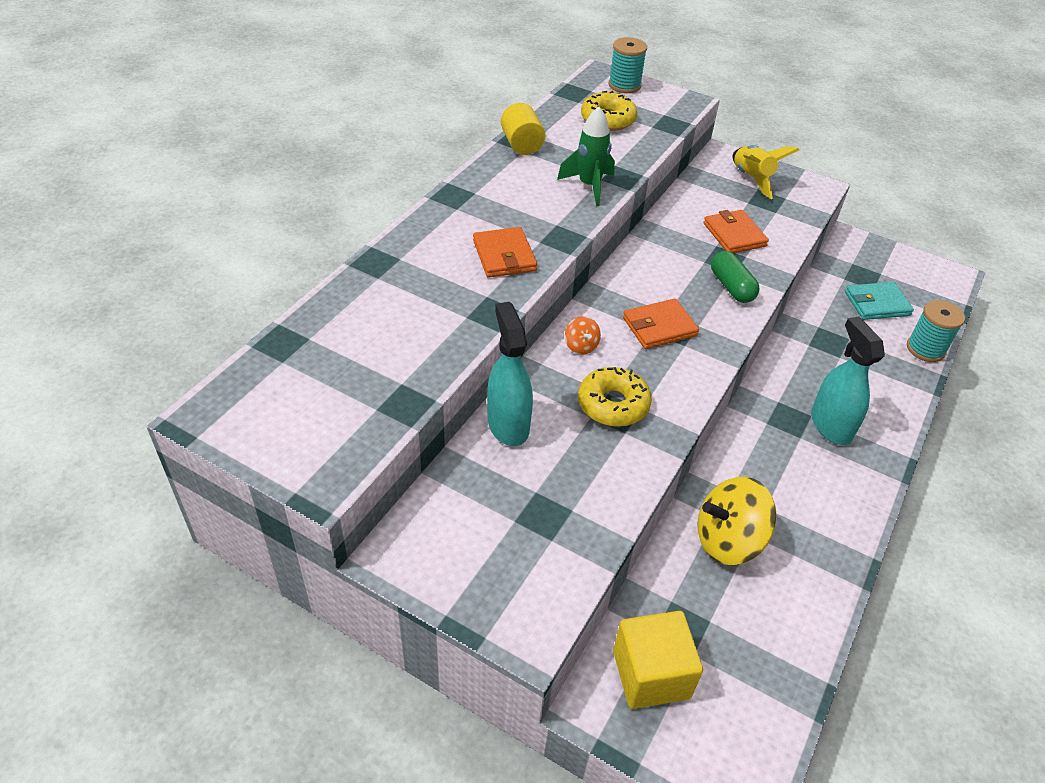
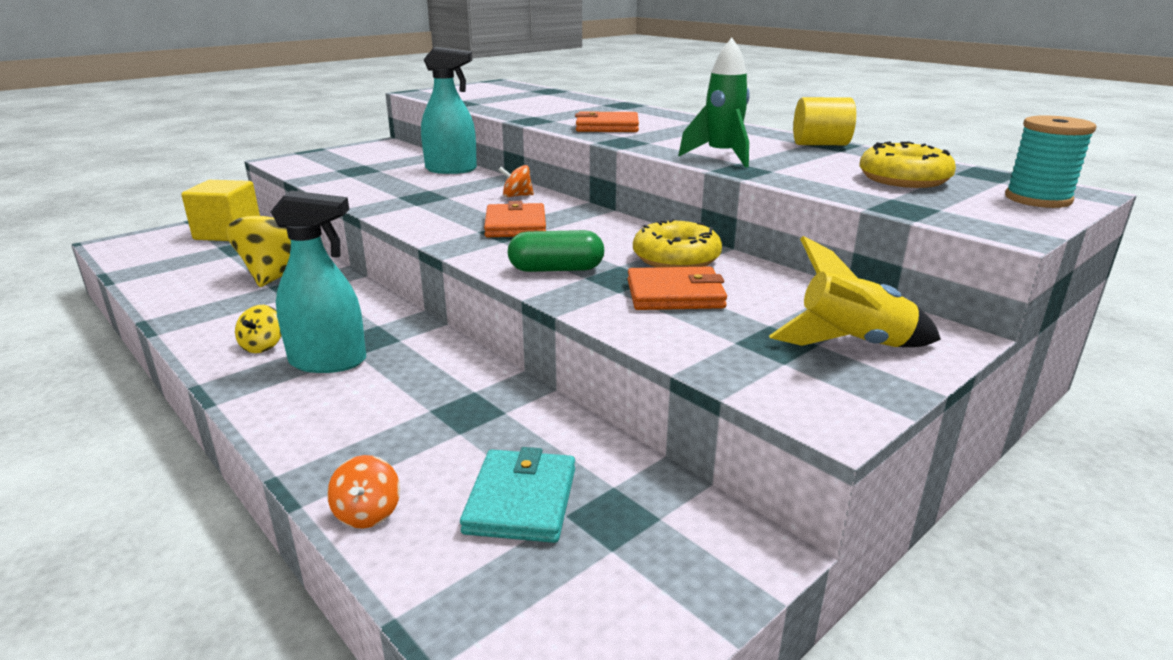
camera: 110 degrees right, 20 degrees down
(613, 404) = (432, 197): yellow donut -> yellow donut (676, 258)
(839, 474) = (263, 346): none -> yellow spinning top
(925, 349) = (367, 513): turquoise spool -> orange spinning top

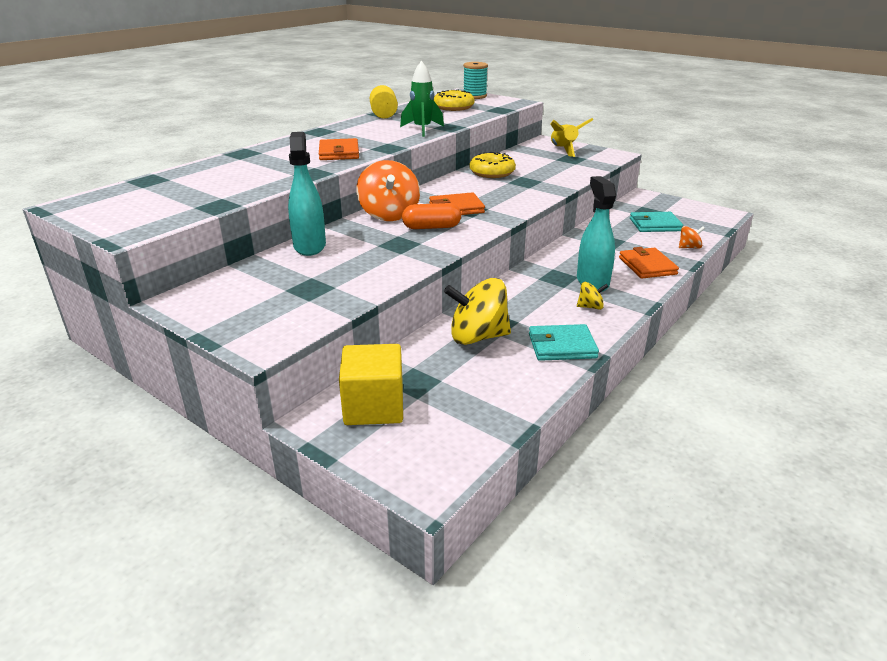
camera: 100 degrees left, 5 degrees up
(204, 313) = (562, 346): none -> turquoise wallet
(458, 210) = (431, 227): none -> orange capsule
(517, 196) = (389, 214): orange spinning top -> orange spinning top, size x2.11
(556, 269) = (523, 193): green capsule -> none
(675, 294) = (537, 172): orange wallet -> orange wallet (647, 266)

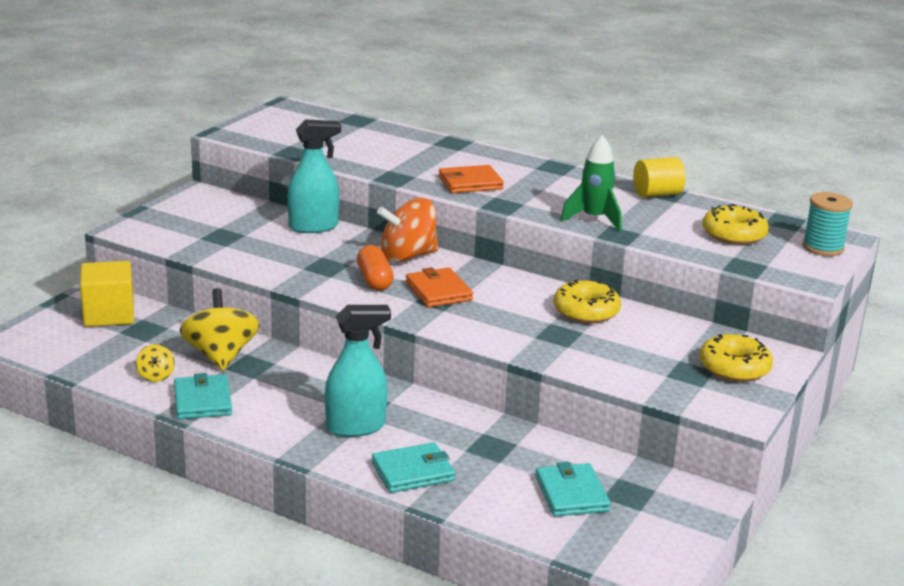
camera: 80 degrees right, 5 degrees down
(563, 150) = (734, 368): yellow rocket -> yellow donut
(590, 307) = (290, 422): yellow spinning top -> yellow spinning top (155, 376)
(647, 266) = (413, 472): orange wallet -> turquoise wallet
(689, 247) = (489, 516): orange spinning top -> none

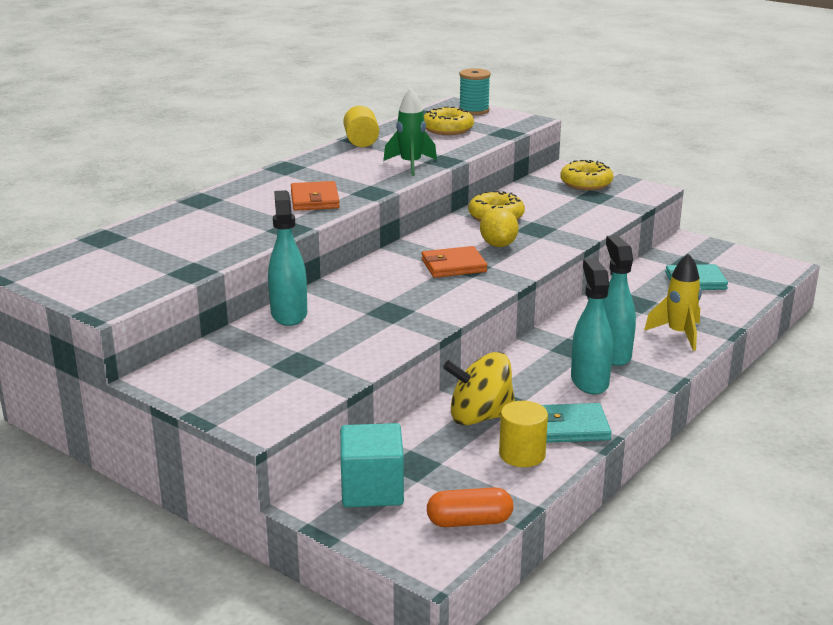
camera: 80 degrees left, 0 degrees up
(109, 315) = (372, 489): yellow cube -> turquoise cube
(155, 376) = (522, 454): yellow spinning top -> yellow cylinder
(293, 412) = (589, 381): none -> turquoise spray bottle
(374, 280) = (426, 290): orange capsule -> orange capsule (469, 521)
(407, 256) = (375, 274): orange spinning top -> none
(413, 472) = (678, 334): turquoise wallet -> yellow rocket
(502, 313) = (498, 245): none -> yellow lemon

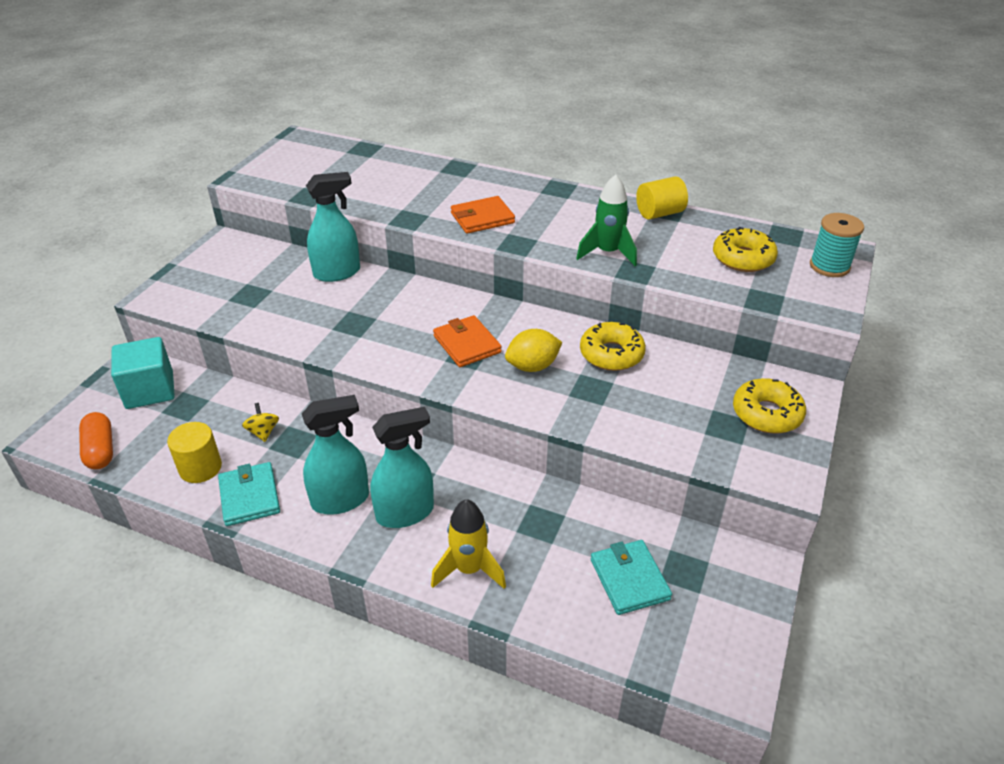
camera: 75 degrees right, 15 degrees up
(480, 417) = (263, 432): yellow spinning top -> yellow spinning top, size x0.47

